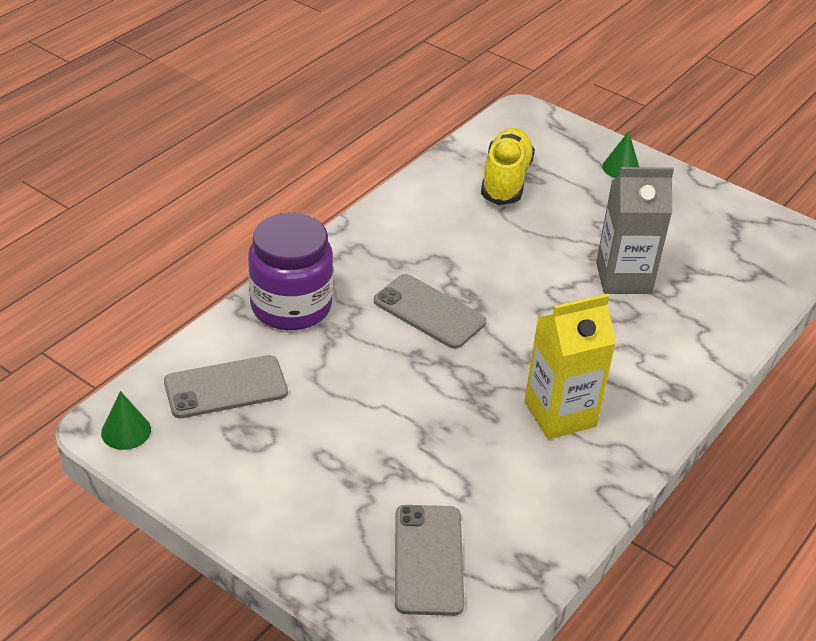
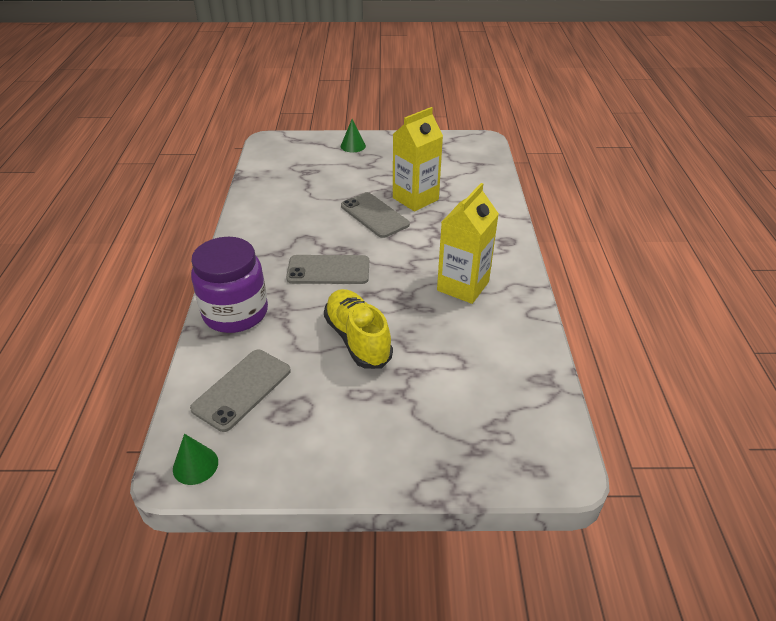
camera: 35 degrees left, 0 degrees up
(428, 559) = (486, 416): grey phone -> grey phone (374, 215)
(505, 180) = (296, 178): yellow shoe -> yellow shoe (357, 339)
(623, 278) = (415, 199): grey carton -> yellow carton

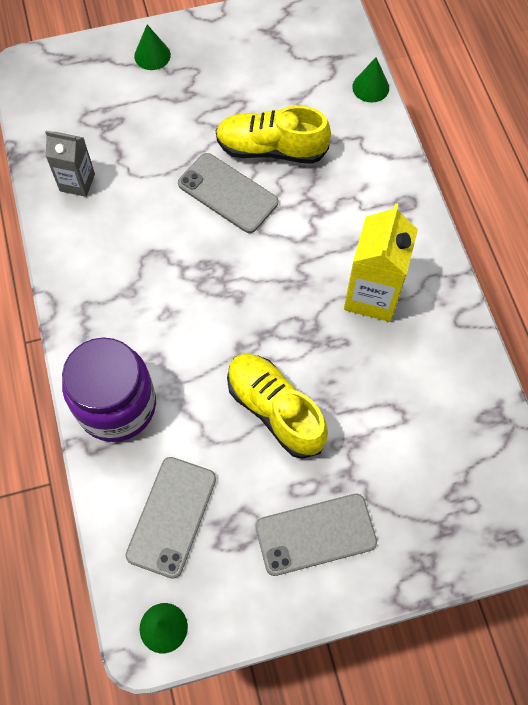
camera: 15 degrees left, 25 degrees up
(272, 194) = (77, 182): none -> grey carton
(328, 270) = (203, 307): grey phone -> grey phone (315, 534)
(415, 199) = (271, 149): yellow carton -> yellow shoe
(500, 180) = (370, 87): none -> green cone

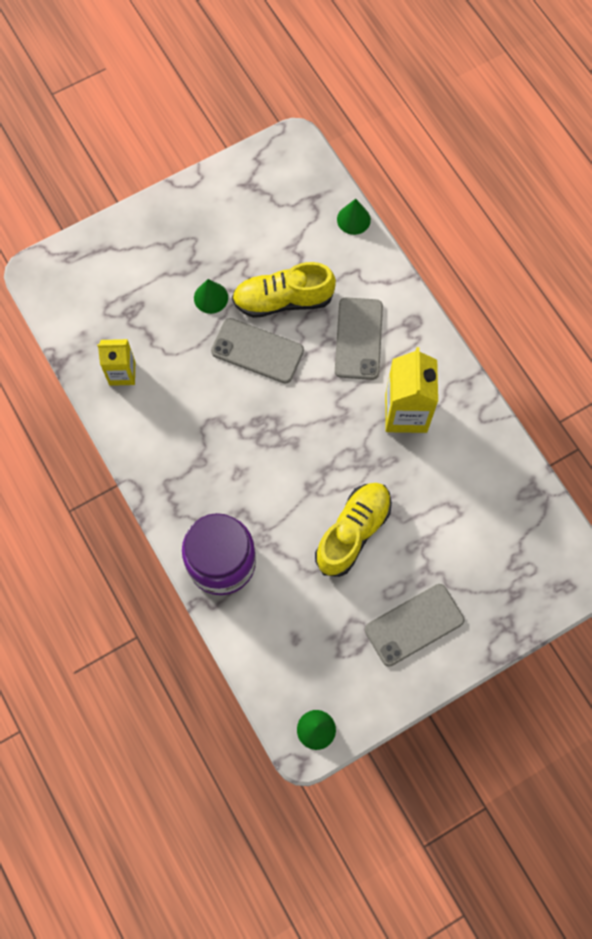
camera: 15 degrees left, 5 degrees up
(77, 182) = (122, 373): grey carton -> yellow carton
(152, 55) = (149, 234): green cone -> green cone (211, 297)
(171, 516) = (295, 641): grey phone -> grey phone (358, 338)
(275, 409) = (353, 532): yellow shoe -> yellow shoe turned 90 degrees clockwise

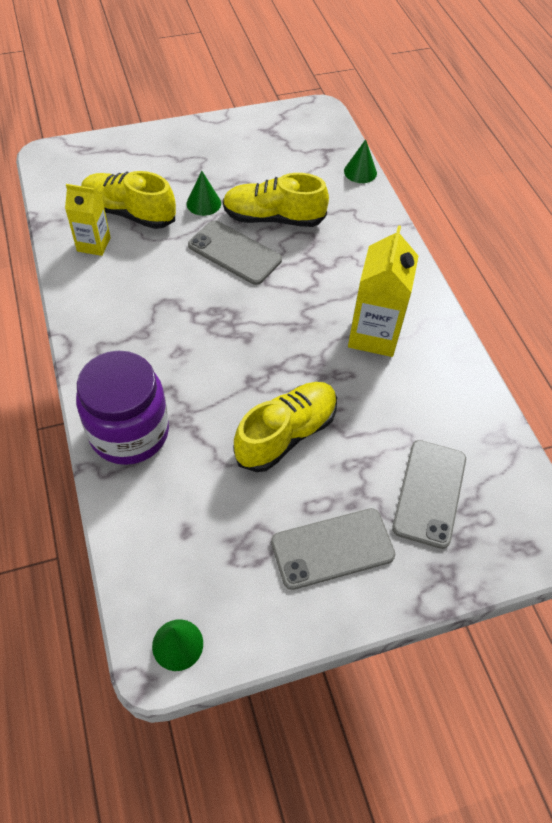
camera: 10 degrees right, 15 degrees down
(143, 327) = (129, 213): none -> yellow shoe
(358, 338) = (340, 262): grey phone -> grey phone (429, 493)

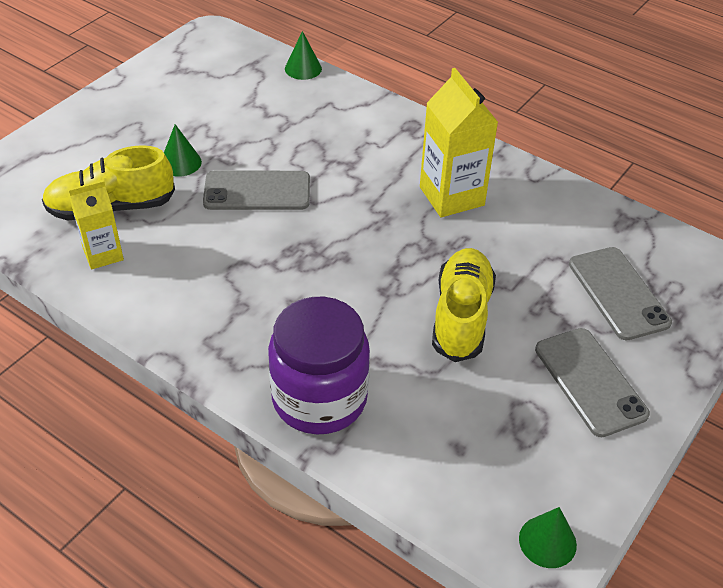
camera: 35 degrees left, 10 degrees down
(273, 218) = (263, 144): yellow shoe -> none
(332, 548) = (590, 381): grey phone -> grey phone turned 60 degrees counterclockwise

